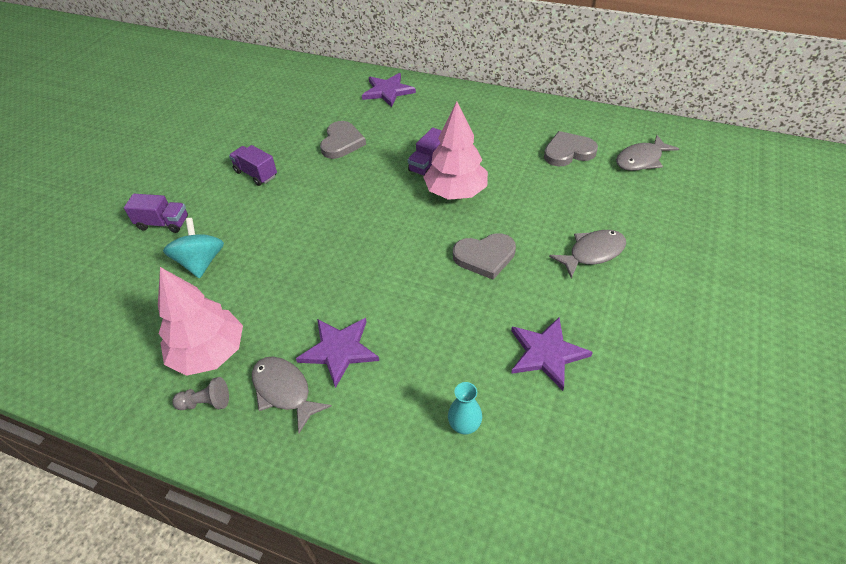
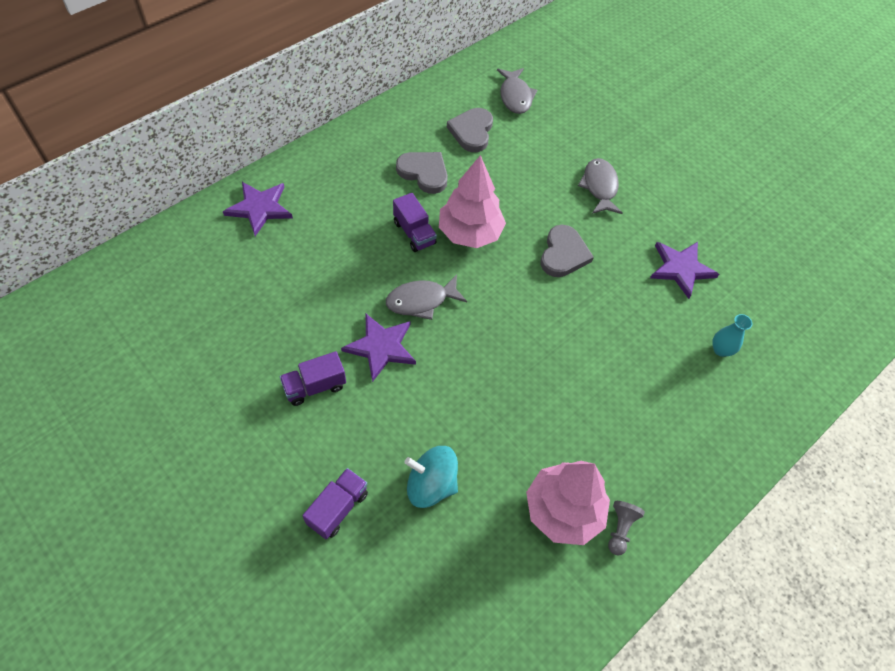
camera: 70 degrees left, 10 degrees up
(284, 391) = (635, 460): grey fish -> grey fish (421, 301)
(339, 350) = (611, 403): purple star -> purple star (381, 347)
(342, 142) = (321, 287): grey heart -> grey heart (424, 173)

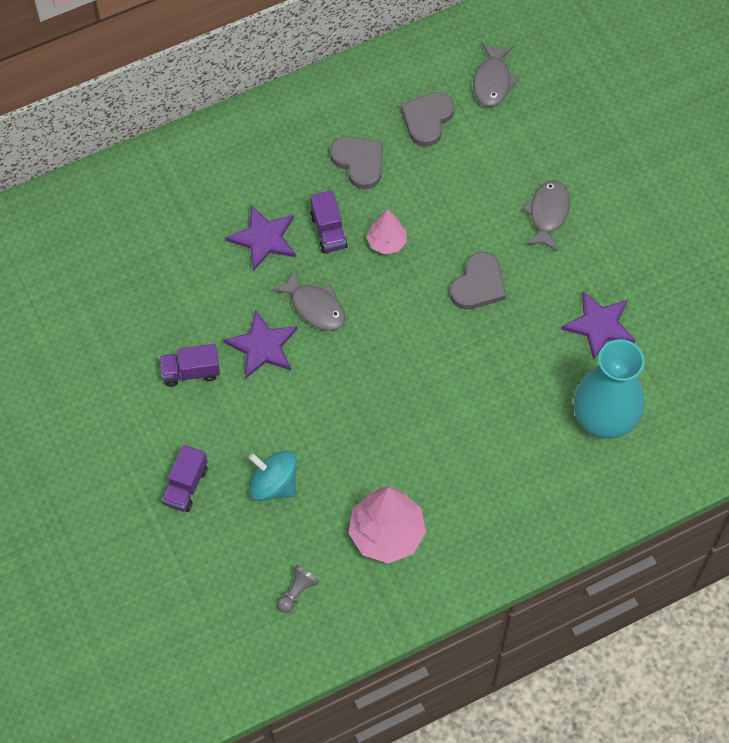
camera: 20 degrees right, 5 degrees up
(260, 208) = (177, 173): purple star -> purple star (264, 238)
(338, 508) = (186, 486): purple truck -> purple truck turned 150 degrees clockwise
(421, 301) = (315, 307): grey fish -> grey fish turned 135 degrees counterclockwise
(469, 233) = (386, 242): pink tree -> pink tree, size x0.57
(620, 529) = (433, 561): grey pawn -> grey pawn (297, 592)
(720, 350) = (603, 419): turquoise vase -> turquoise vase, size x2.44

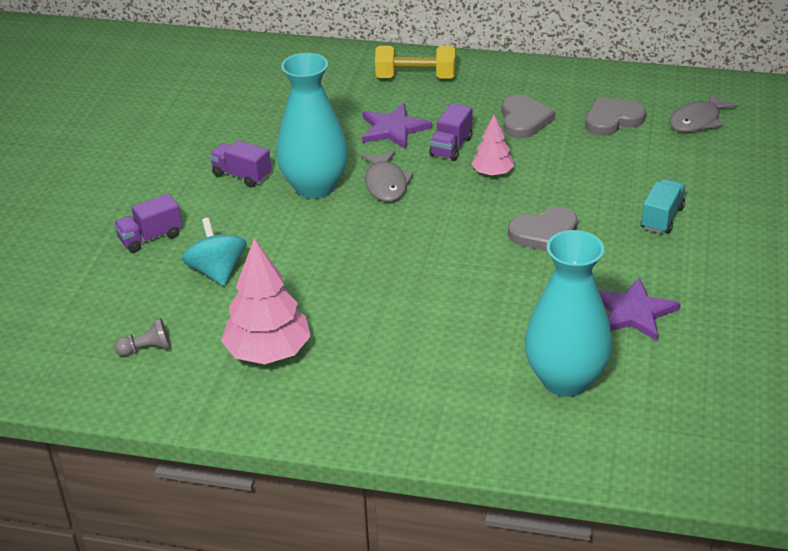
camera: 40 degrees right, 25 degrees down
(225, 162) = (415, 77): none -> yellow dumbbell
(262, 346) = (315, 187): purple star -> turquoise vase
(547, 214) = (661, 218): grey fish -> turquoise truck

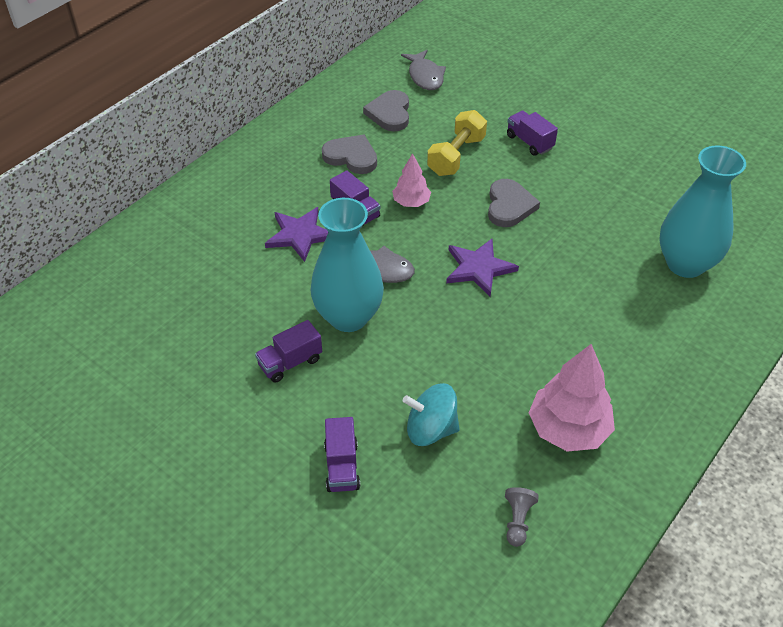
camera: 65 degrees left, 10 degrees up
(415, 77) = (232, 192): yellow dumbbell -> yellow dumbbell (456, 156)
(633, 312) = (628, 200): purple star -> purple star (478, 268)
(661, 218) = (529, 142): turquoise truck -> purple truck

